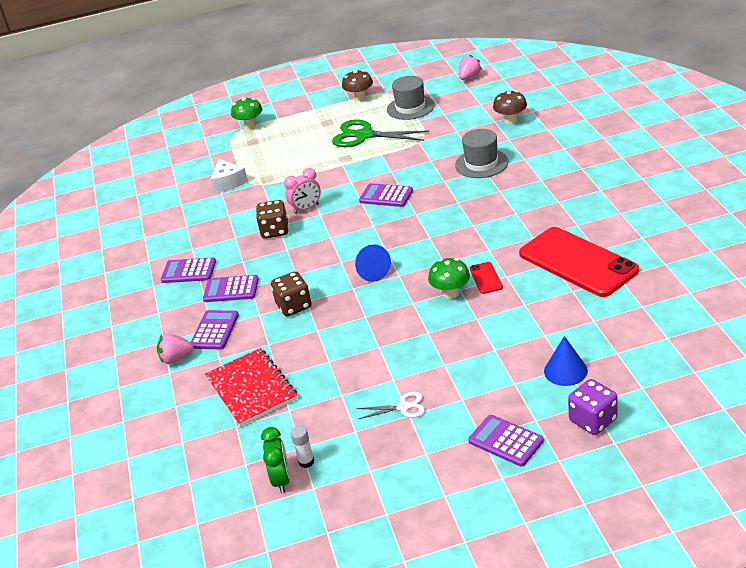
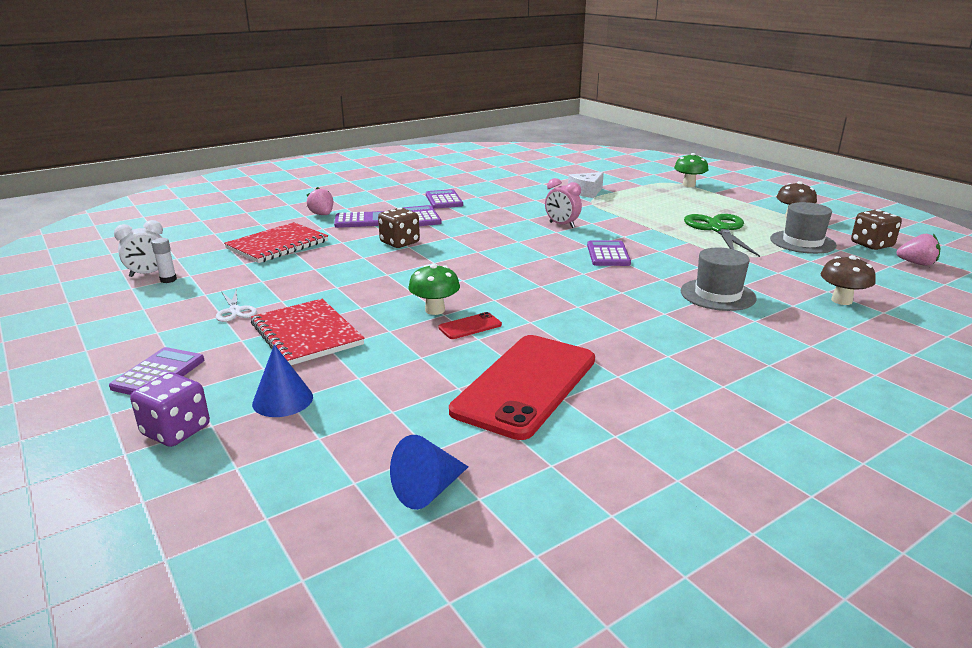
camera: 65 degrees right, 10 degrees down
(275, 231) = (518, 219): brown dice -> brown dice (871, 245)
(281, 480) = (148, 274): green clock -> white clock
(372, 272) = (464, 266): blue cone -> blue cone (428, 490)
(466, 362) = (306, 334): none -> red notebook

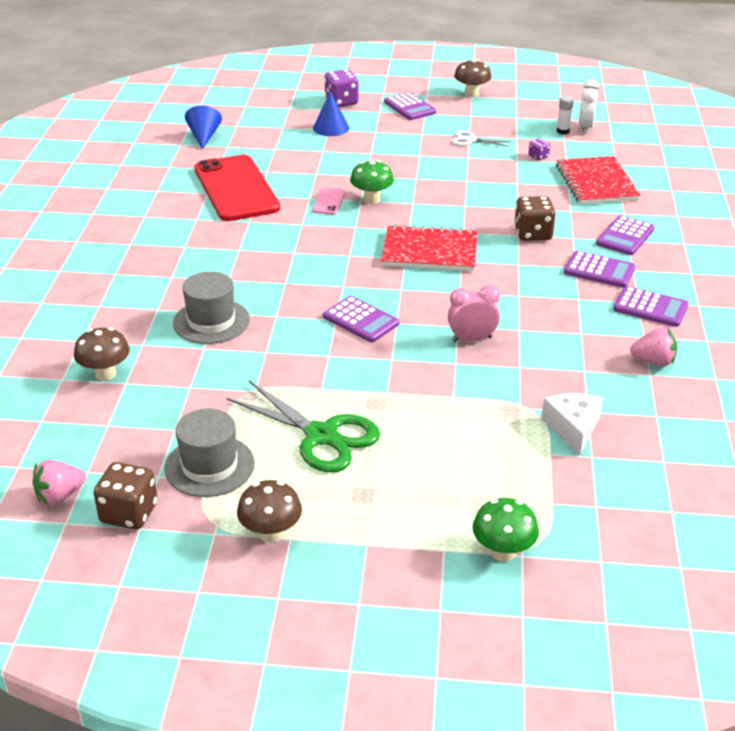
camera: 130 degrees right, 10 degrees up
(77, 351) = (471, 94): none -> brown mushroom
(245, 274) = (538, 156): none -> purple dice
(306, 334) = (400, 151): red notebook -> red notebook (430, 251)
(322, 215) = (669, 224): pink strawberry -> pink strawberry (653, 361)
(470, 326) = (329, 201): red phone -> pink phone

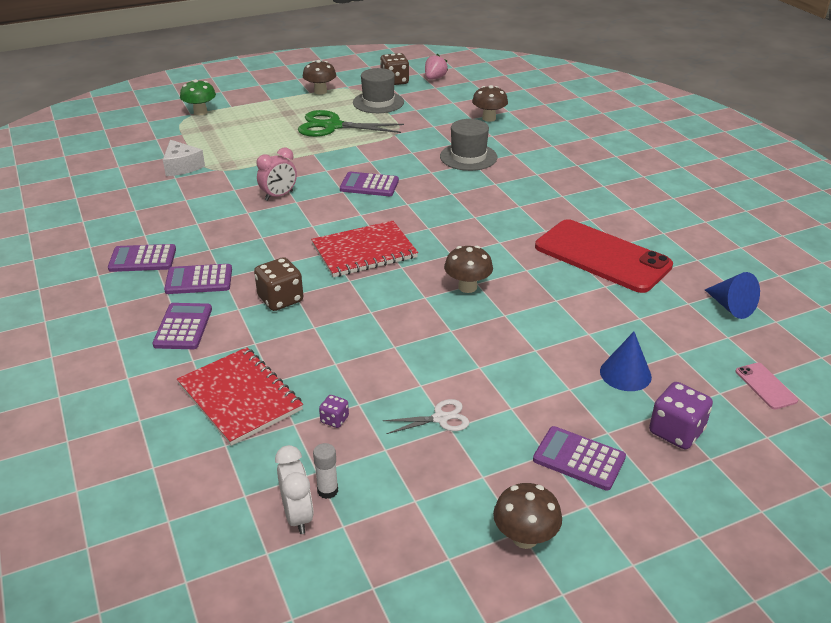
camera: 150 degrees right, 0 degrees up
(329, 201) = (504, 271): pink phone -> pink phone (765, 386)
(371, 199) = (467, 287): green mushroom -> brown mushroom
(653, 361) = (133, 218): pink strawberry -> none

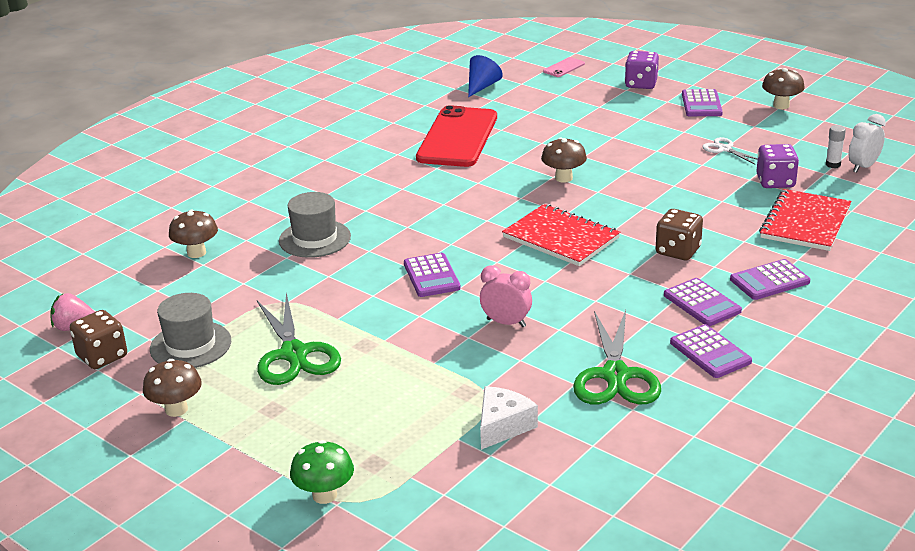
camera: 115 degrees left, 5 degrees down
(172, 215) = (615, 375): none -> green scissors
(334, 419) = (775, 182): purple dice -> purple dice, size x1.93
(625, 374) = (603, 105): blue cone -> none

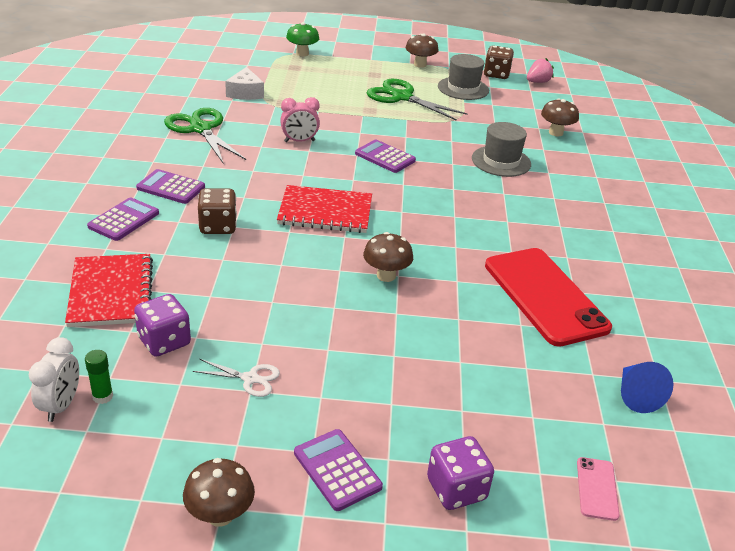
camera: 140 degrees right, 5 degrees up
(710, 352) = (146, 156): purple calculator -> none
(833, 164) = (102, 396): white glue stick -> green glue stick

